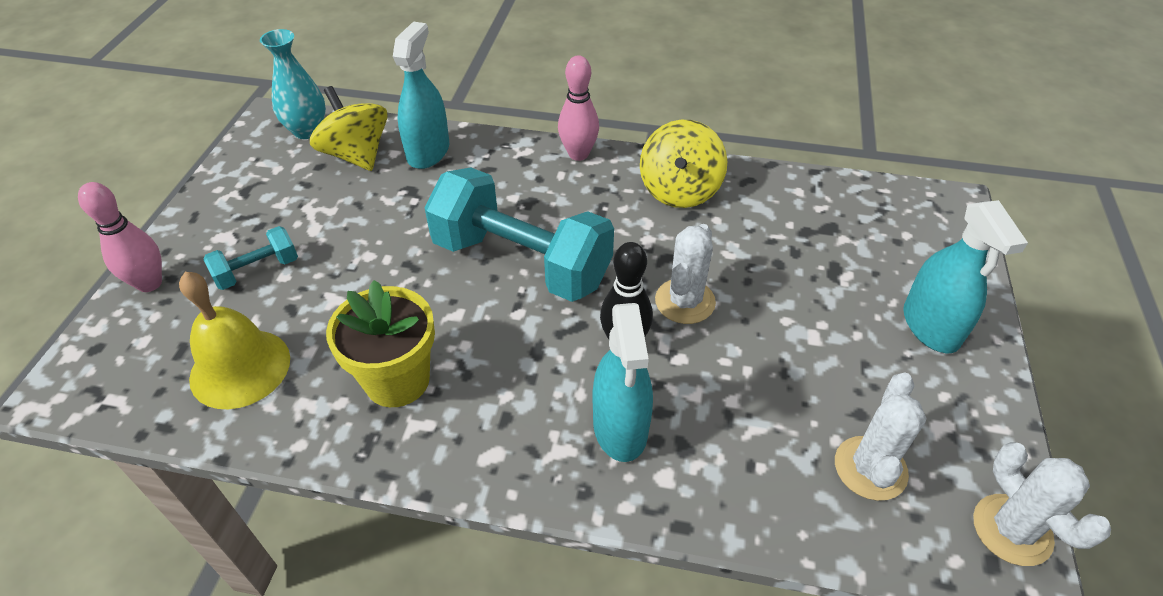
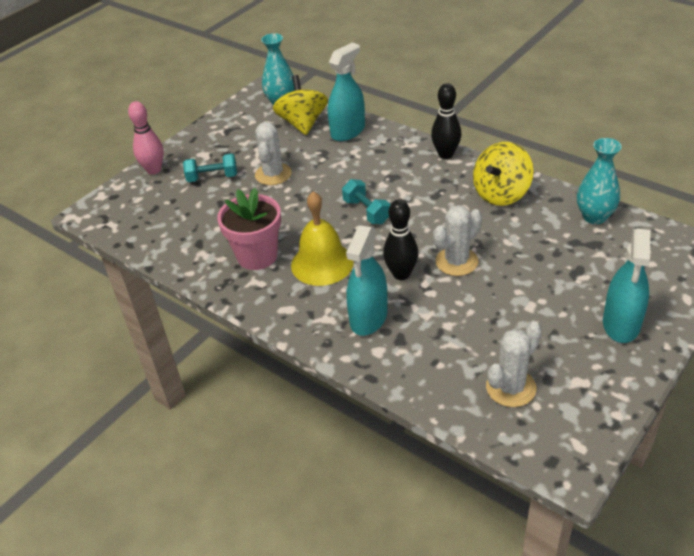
camera: 30 degrees right, 5 degrees down
(240, 368) = (179, 226): yellow bell -> yellow bell (322, 263)
(397, 380) = (257, 256): yellow flower pot -> pink flower pot
(521, 262) = (366, 211): turquoise dumbbell -> turquoise dumbbell, size x0.46
(578, 154) = (446, 154): pink bowling pin -> black bowling pin
(805, 192) = (594, 217): none -> turquoise vase
(1012, 530) = (580, 450): white cactus -> white cactus (273, 174)

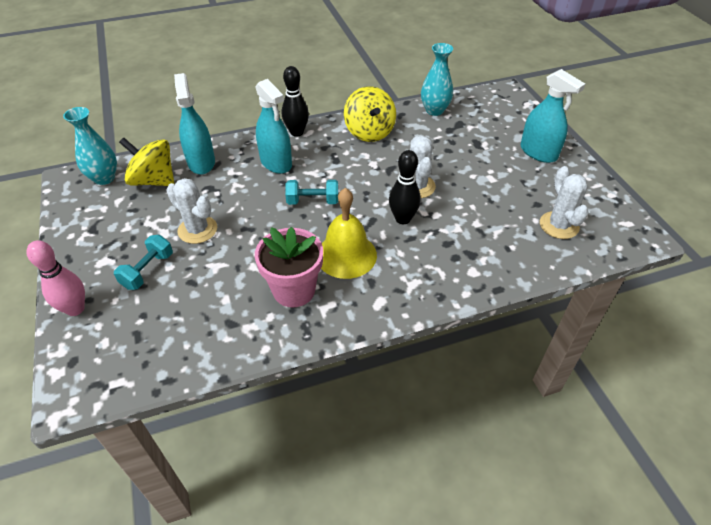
camera: 60 degrees left, 5 degrees up
(368, 318) = (433, 259): turquoise spray bottle -> turquoise spray bottle (276, 162)

